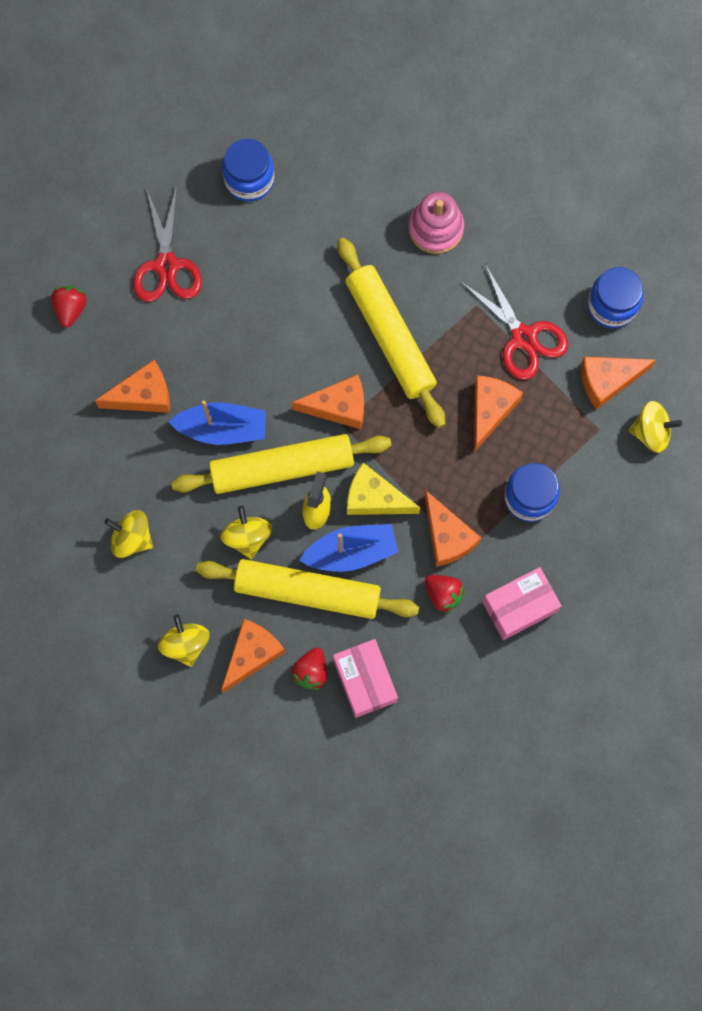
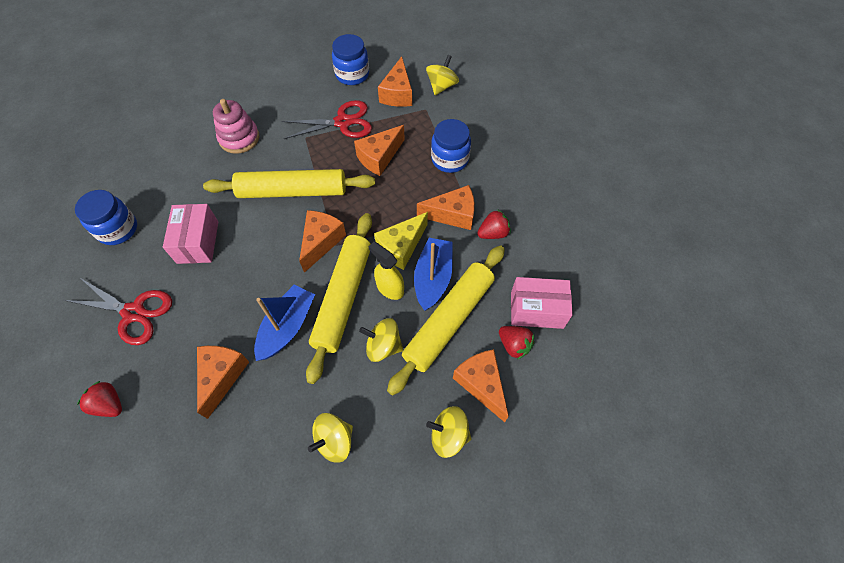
camera: 65 degrees left, 15 degrees down
(490, 410) = (379, 157): orange cheese -> orange cheese turned 90 degrees counterclockwise
(519, 607) = (522, 193): pink box -> pink box (198, 242)

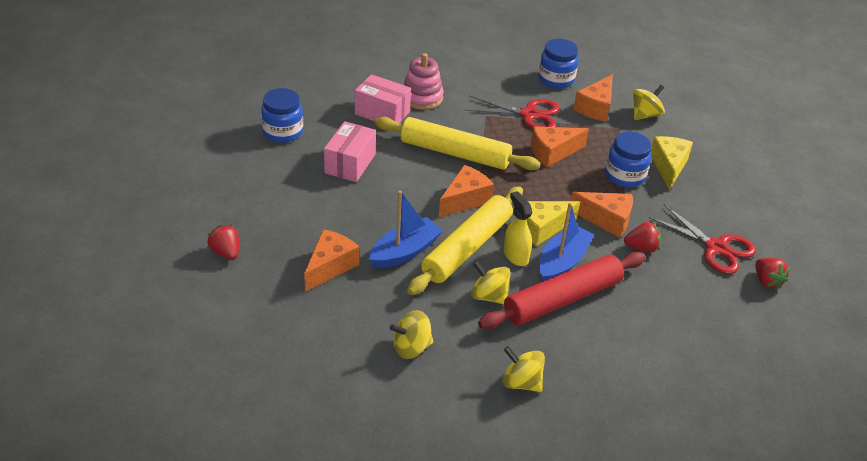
camera: 20 degrees right, 20 degrees down
(133, 313) = (272, 196): red scissors -> red scissors (716, 248)
(449, 321) = (563, 299): yellow rolling pin -> red rolling pin
(481, 384) = (572, 357): orange cheese -> none
(482, 135) = (668, 167): none -> yellow cheese
(514, 345) = (620, 340): red strawberry -> red strawberry (767, 281)
(536, 310) = (657, 321): pink box -> pink box (382, 113)

